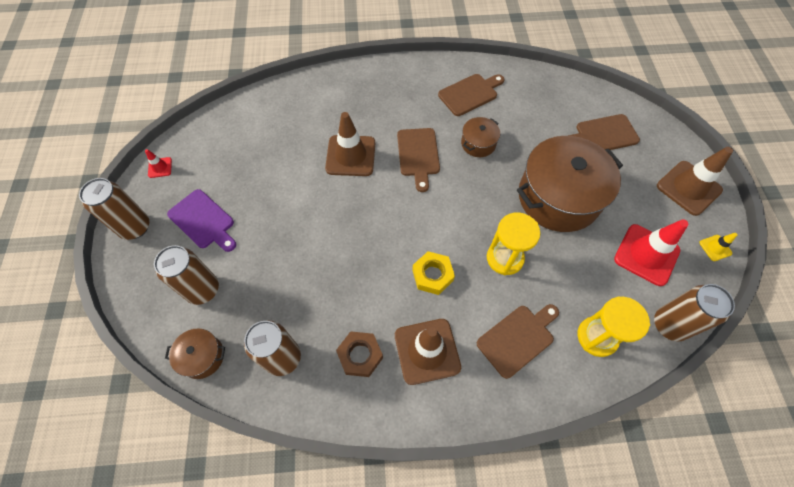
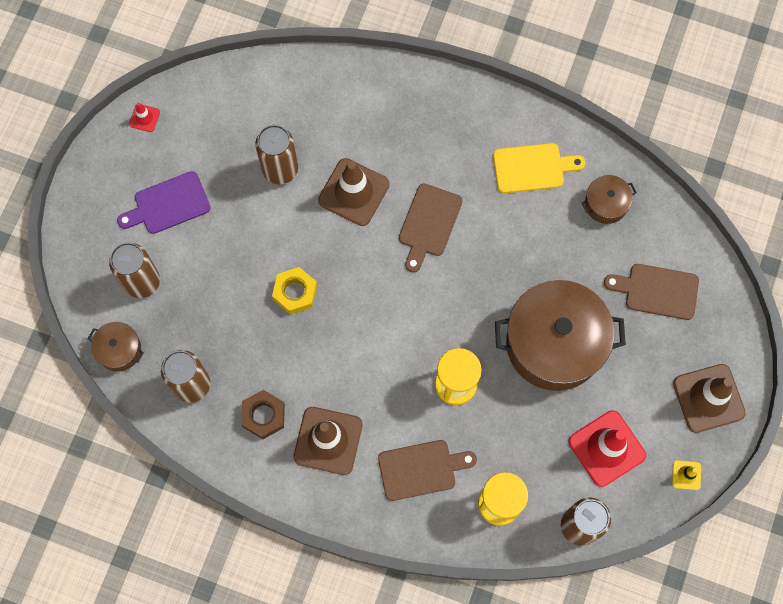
camera: 25 degrees right, 10 degrees up
(135, 227) = (98, 182): brown can -> brown can (280, 169)
(203, 221) = (168, 204): purple cutting board -> purple cutting board turned 90 degrees clockwise
(432, 275) = (372, 369): yellow nut -> yellow nut (295, 292)
(470, 94) = (532, 168): brown cutting board -> yellow cutting board
(478, 143) = (504, 239): brown pot -> brown pot (606, 204)

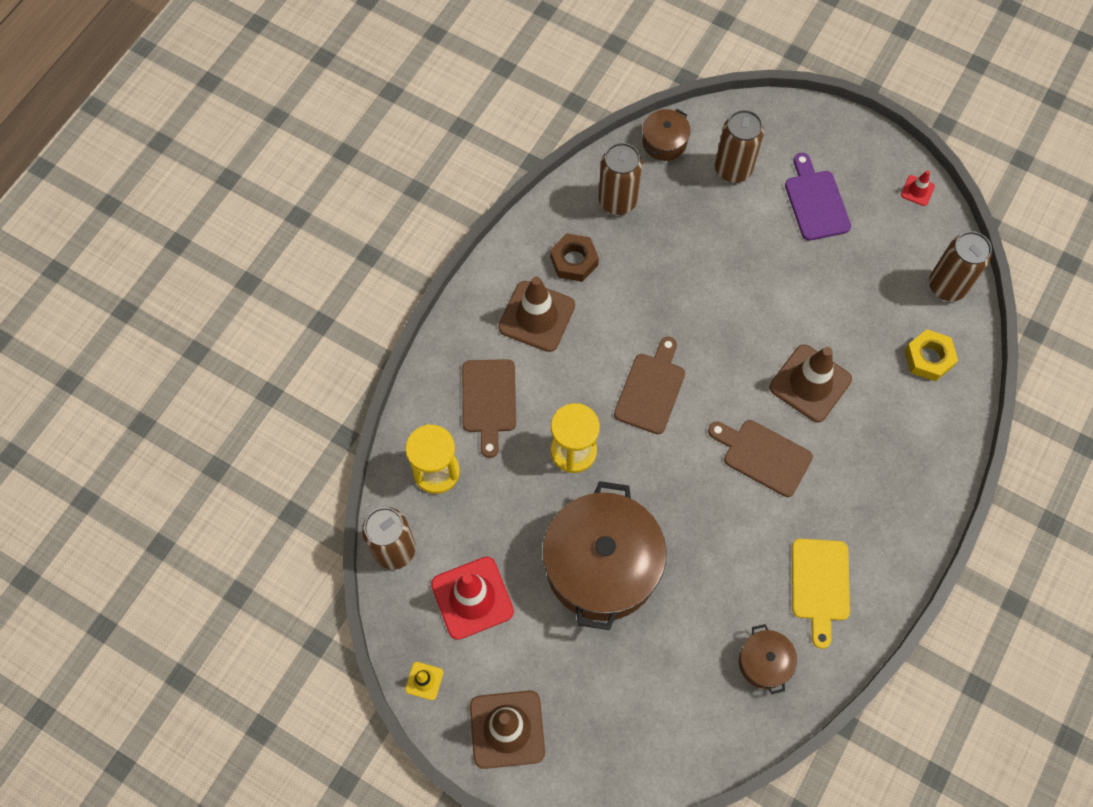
camera: 100 degrees right, 5 degrees down
(280, 169) = (845, 313): brown can -> brown can (947, 286)
(295, 292) = (701, 308): yellow nut -> yellow nut (928, 358)
(657, 291) = (646, 699): brown cutting board -> brown cutting board (651, 389)

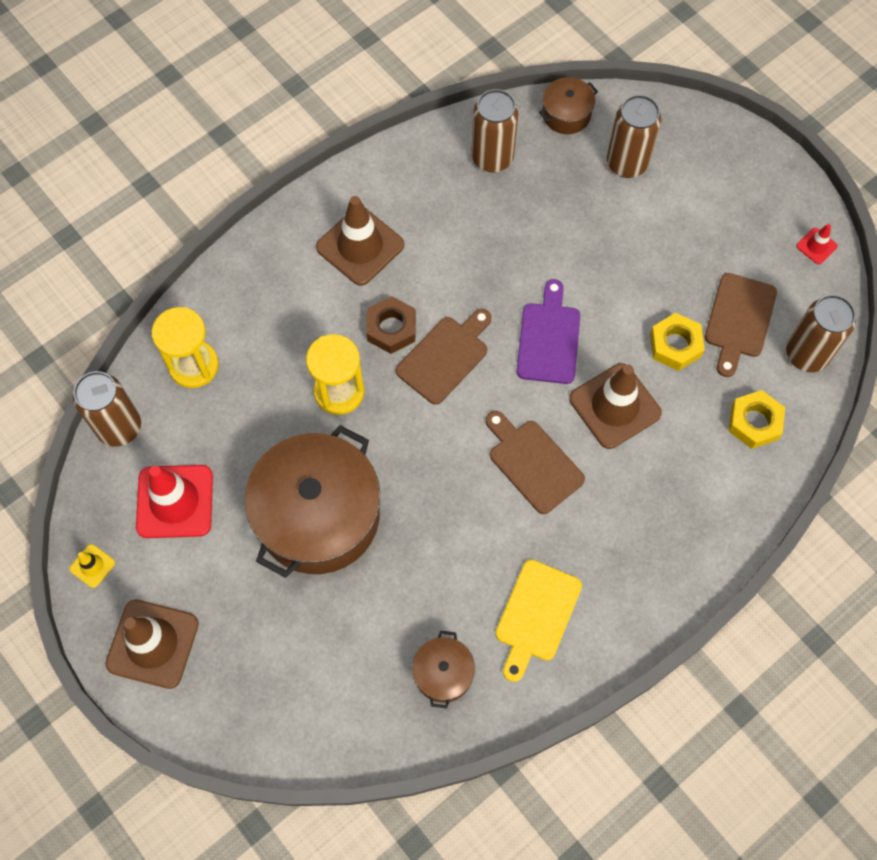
camera: 20 degrees right, 0 degrees up
(489, 401) = (276, 313): brown cutting board -> brown cutting board (739, 320)
(574, 261) = (422, 203): brown nut -> brown nut (391, 328)
(815, 202) = (700, 223): purple cutting board -> purple cutting board (548, 338)
(838, 314) = (675, 345): none -> yellow nut

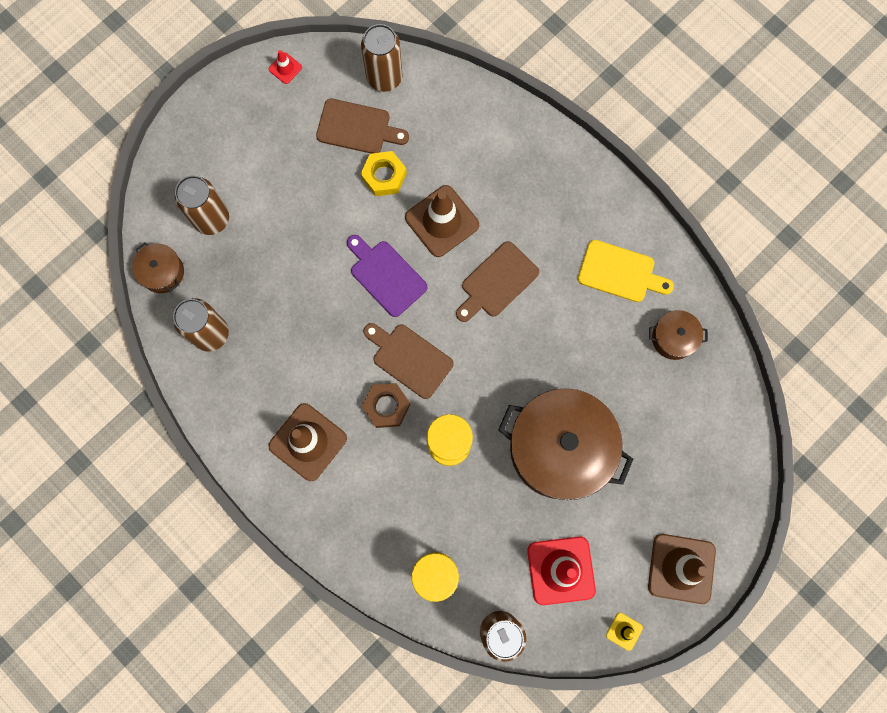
camera: 95 degrees left, 10 degrees up
(548, 338) = (386, 275): purple cutting board -> purple cutting board turned 45 degrees clockwise
(754, 422) = (446, 116): yellow nut -> none

